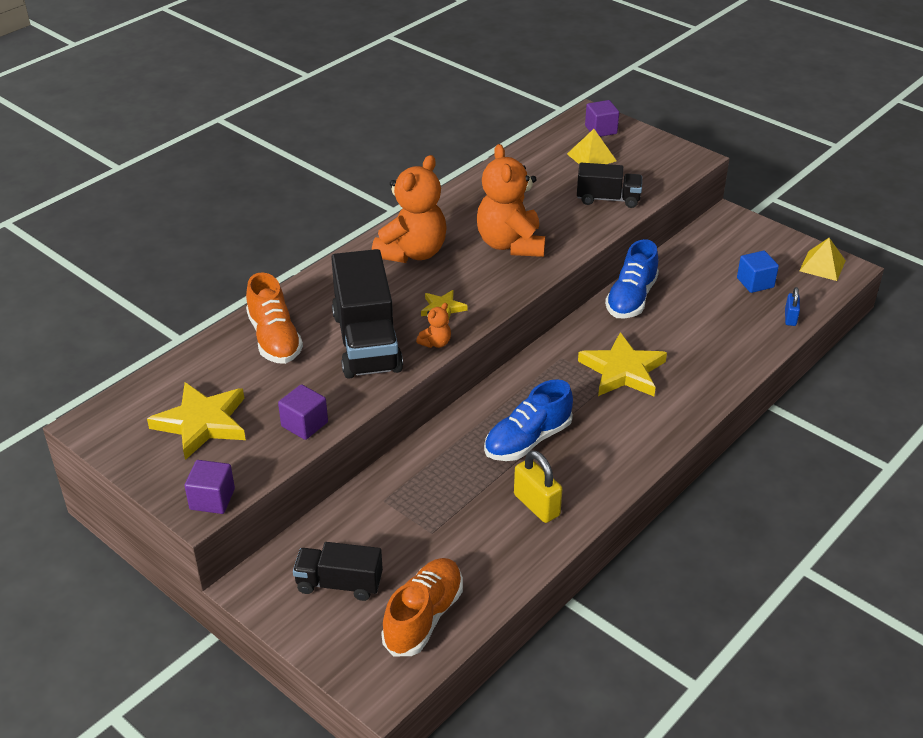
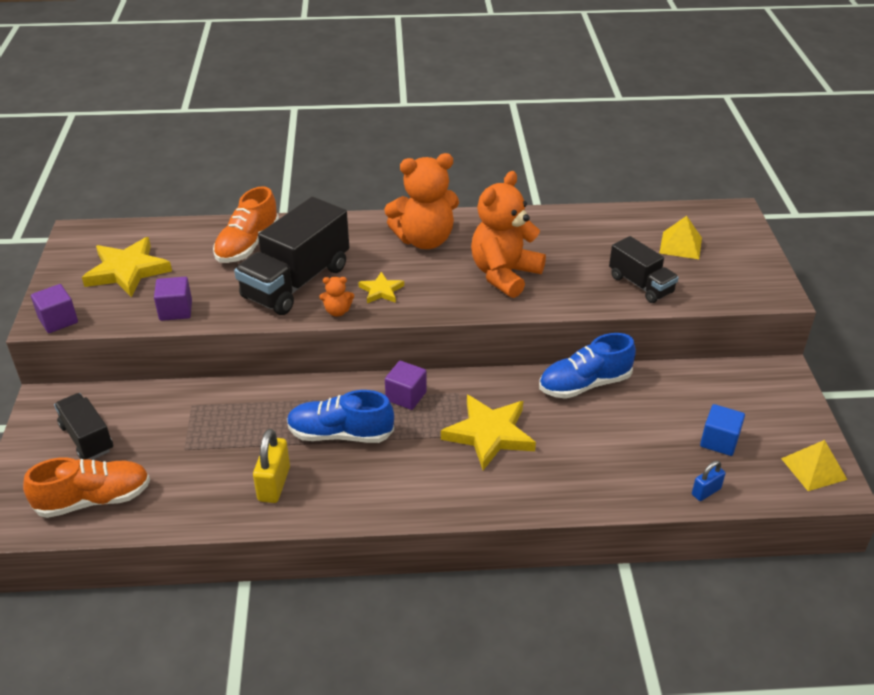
camera: 45 degrees right, 0 degrees up
(601, 130) = (725, 228): purple cube -> purple cube (406, 396)

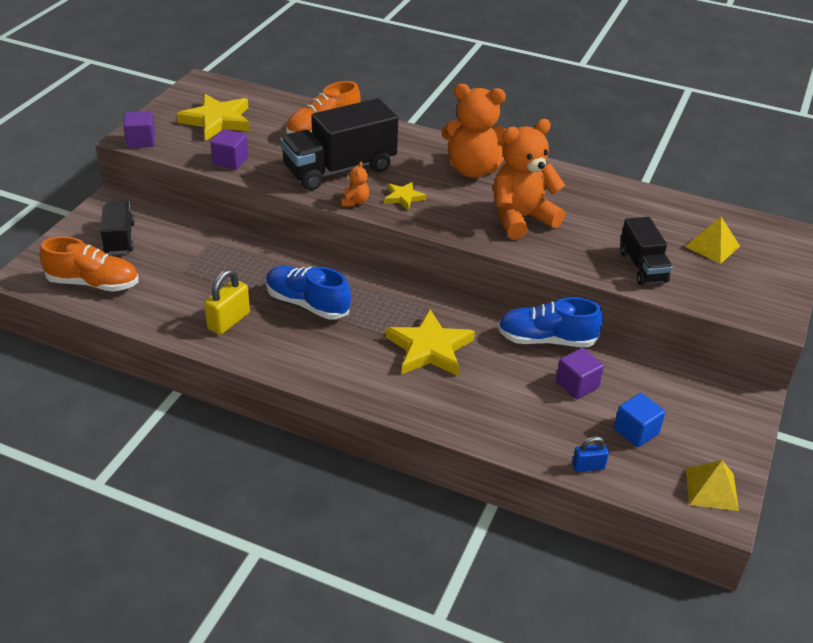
camera: 25 degrees right, 0 degrees up
(337, 311) = (355, 202): orange teddy bear -> orange teddy bear turned 105 degrees counterclockwise
(406, 396) = (382, 294): purple cube -> purple cube (577, 384)

